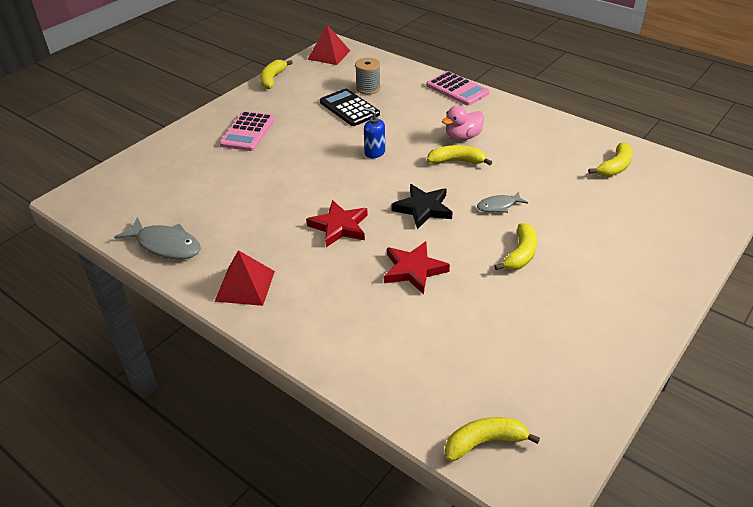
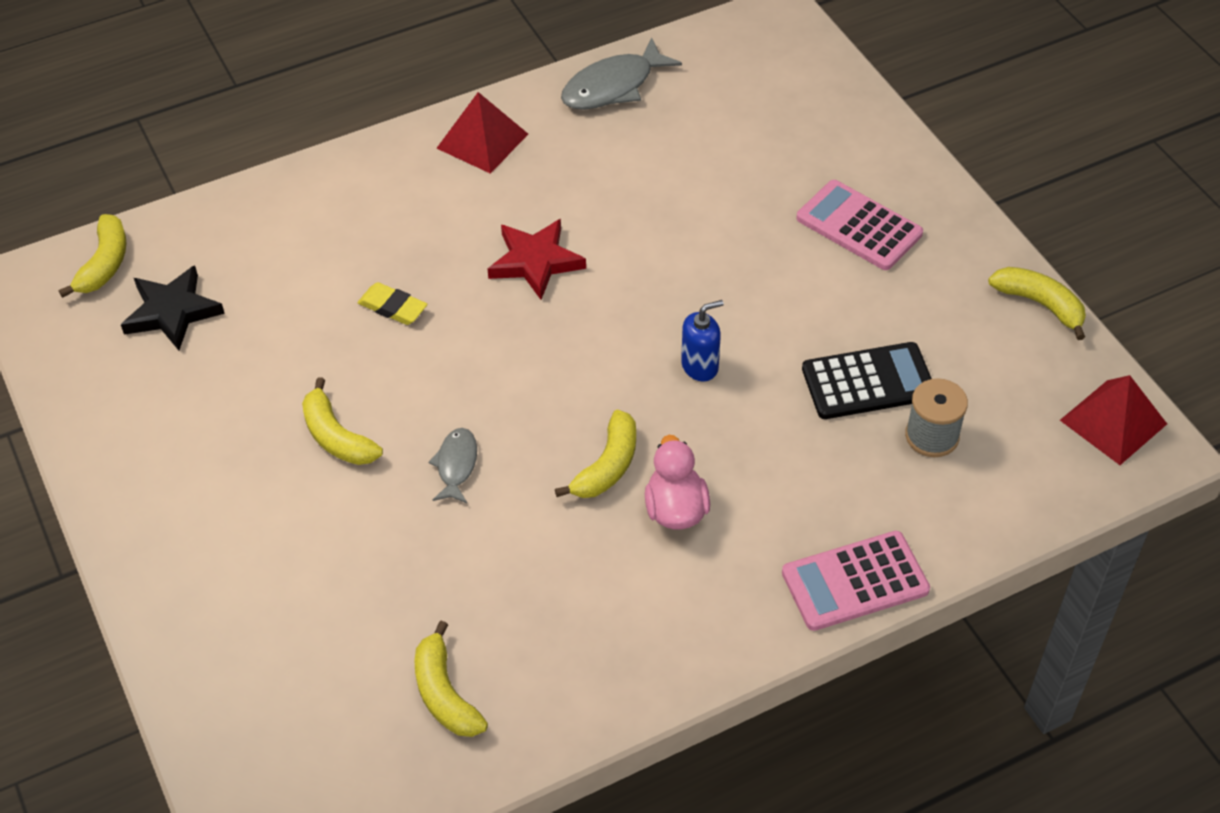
camera: 115 degrees right, 10 degrees up
(414, 270) = (393, 307): red star -> yellow eraser
(423, 209) = (512, 369): black star -> black star (172, 312)

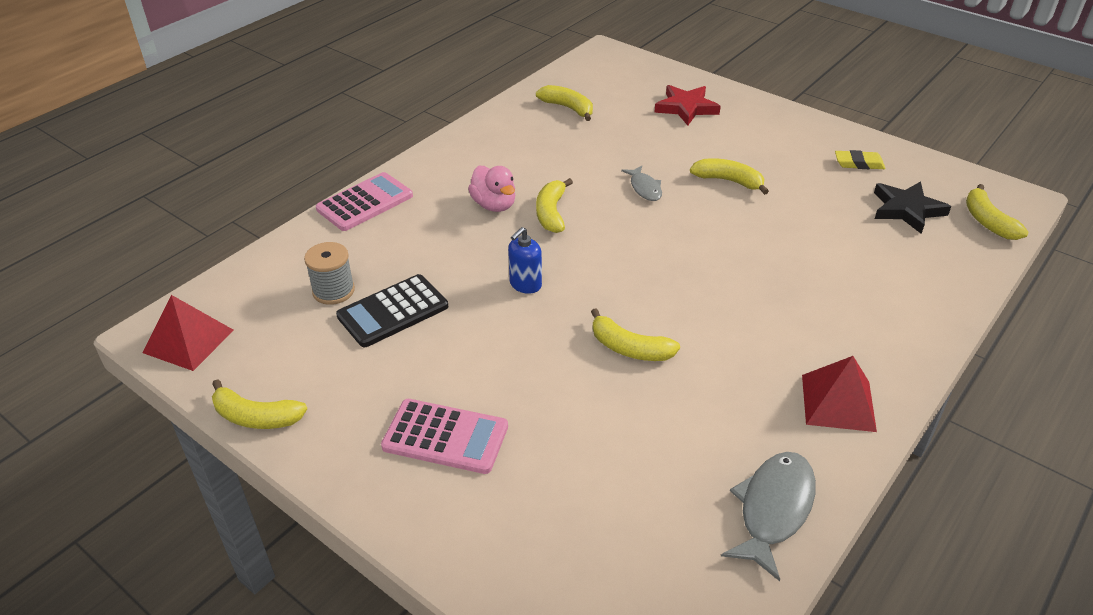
camera: 155 degrees right, 10 degrees down
(393, 307) = (771, 255): yellow eraser -> yellow eraser (859, 163)
(535, 262) = (700, 316): red star -> red star (686, 108)
(634, 252) = (629, 348): none -> yellow banana

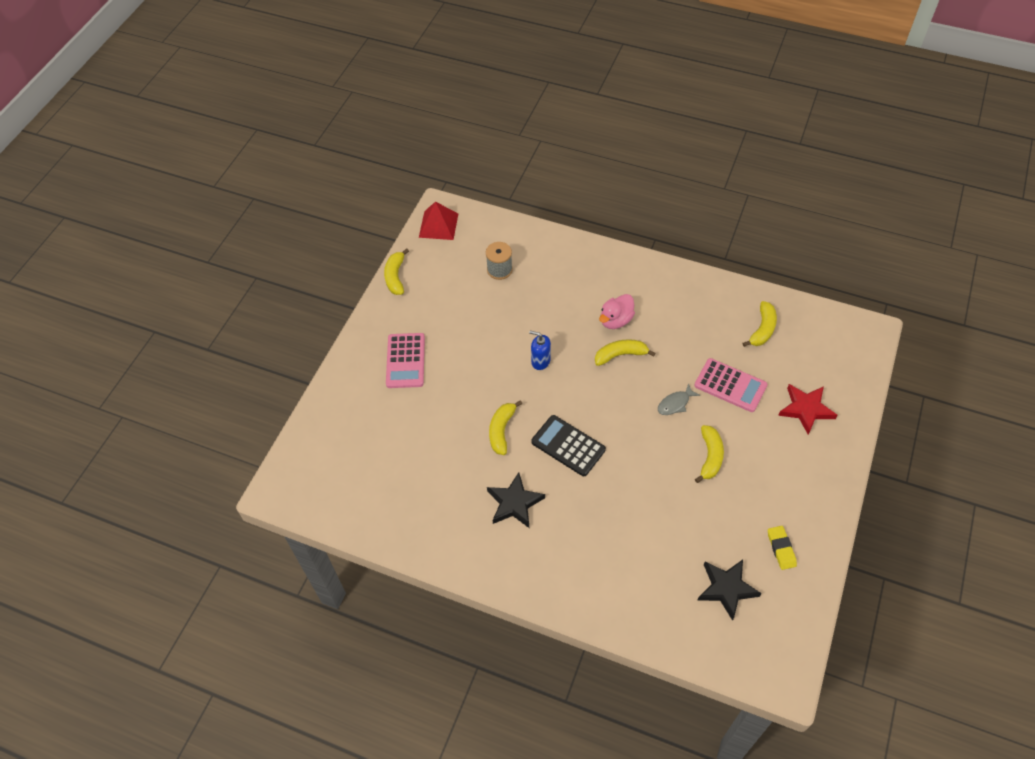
camera: 75 degrees right, 15 degrees up
(365, 203) = (588, 252): pink calculator -> pink calculator (730, 385)
(393, 311) = (492, 304): black calculator -> black calculator (568, 446)
(758, 360) = (514, 503): none -> black star
(773, 509) = (397, 525): grey fish -> none
(838, 402) = (490, 553): red pyramid -> none
(987, 221) = (736, 652): yellow banana -> none

